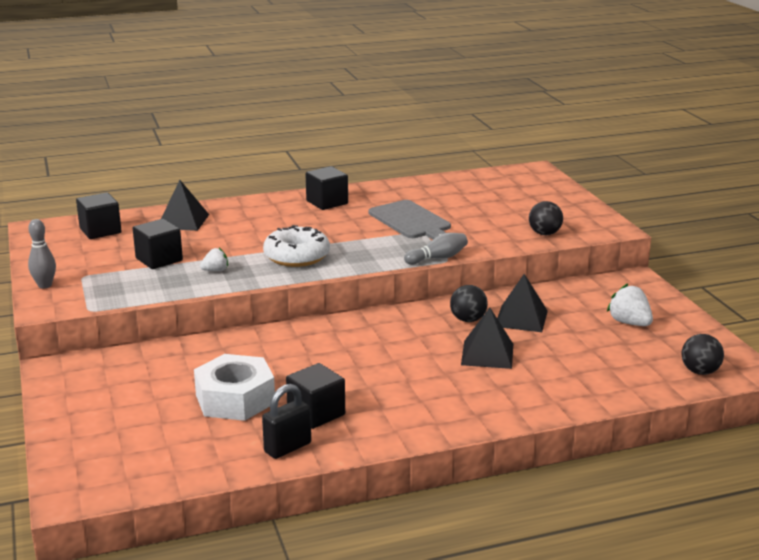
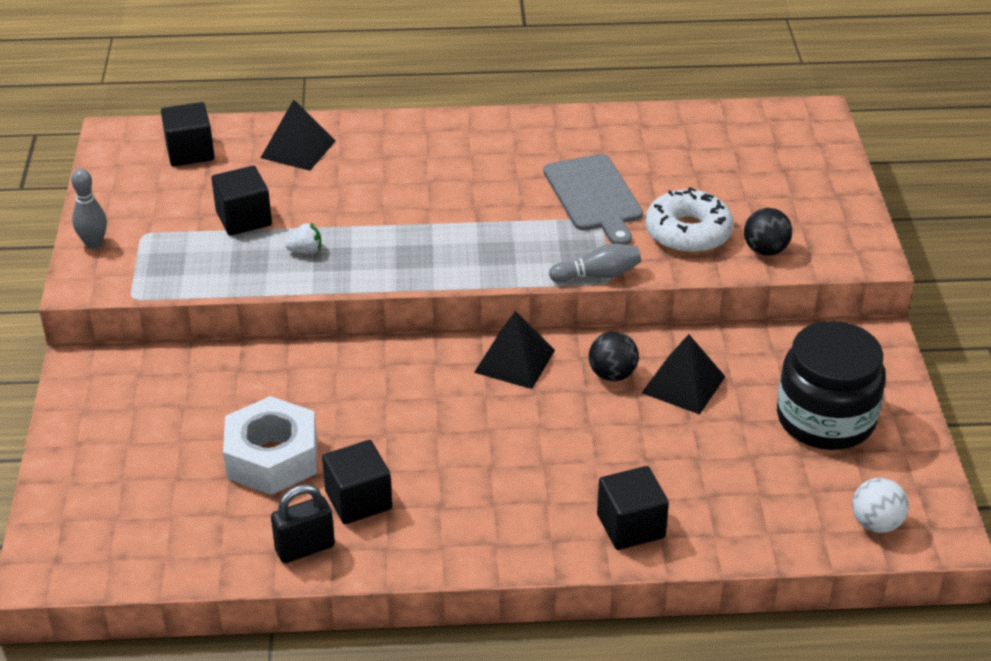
camera: 15 degrees right, 15 degrees up
(297, 256) = (417, 241): white donut -> white donut (688, 233)
(327, 202) = (497, 140): black cube -> black cube (630, 526)
(487, 354) = (610, 440): black pyramid -> black pyramid (514, 361)
(629, 323) = (825, 419): white strawberry -> black jar
(700, 371) = (876, 524): black ball -> white ball

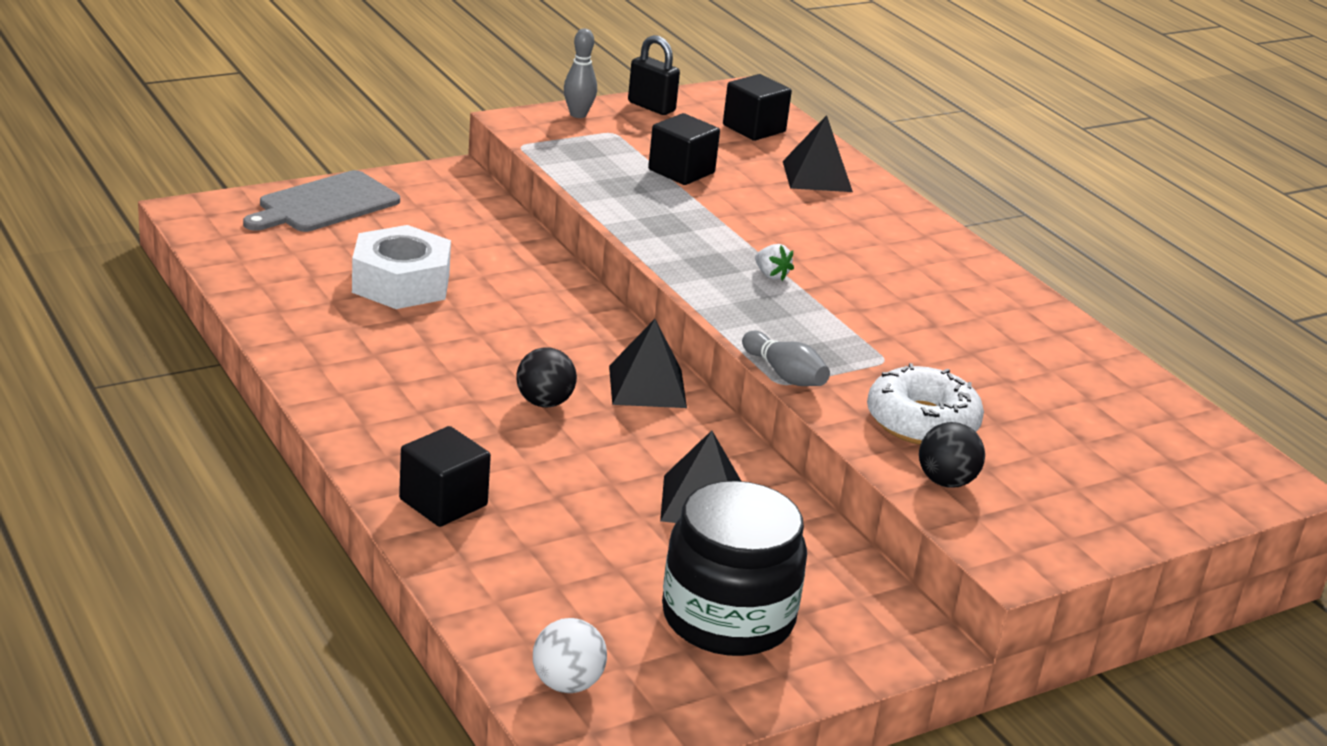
camera: 60 degrees right, 10 degrees down
(305, 251) = (663, 209): white strawberry -> white strawberry (771, 275)
(305, 548) = (292, 323): black padlock -> black padlock (651, 107)
(358, 500) = (374, 337): black cube -> none
(594, 196) = (923, 350): grey cutting board -> grey cutting board (324, 204)
(612, 374) = (678, 451): black ball -> black ball (544, 402)

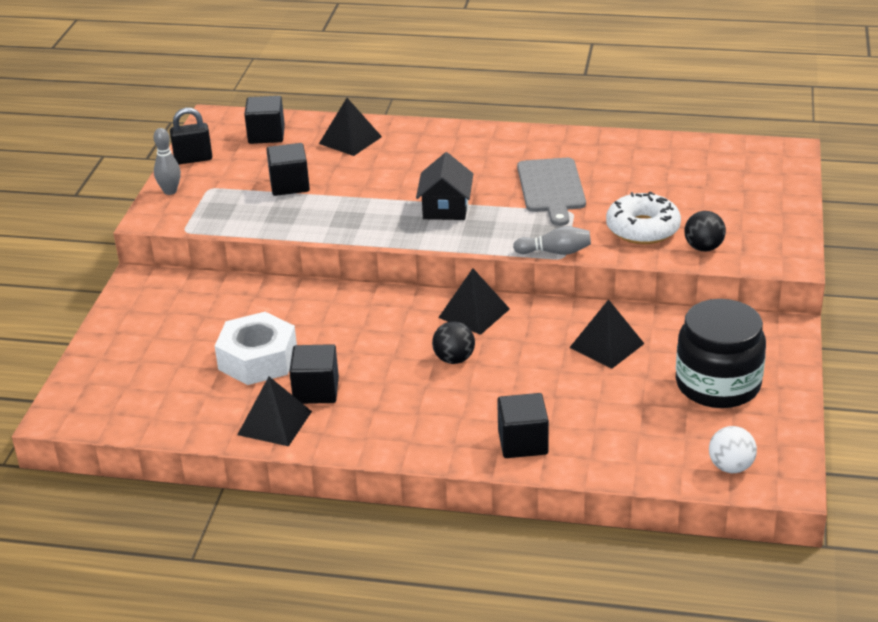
camera: 45 degrees left, 5 degrees up
(306, 330) = (274, 423): none -> black pyramid
(324, 204) = (117, 351): grey cutting board -> grey cutting board (551, 188)
(387, 335) = (316, 390): none -> black cube
(771, 275) = (445, 208): white strawberry -> black house

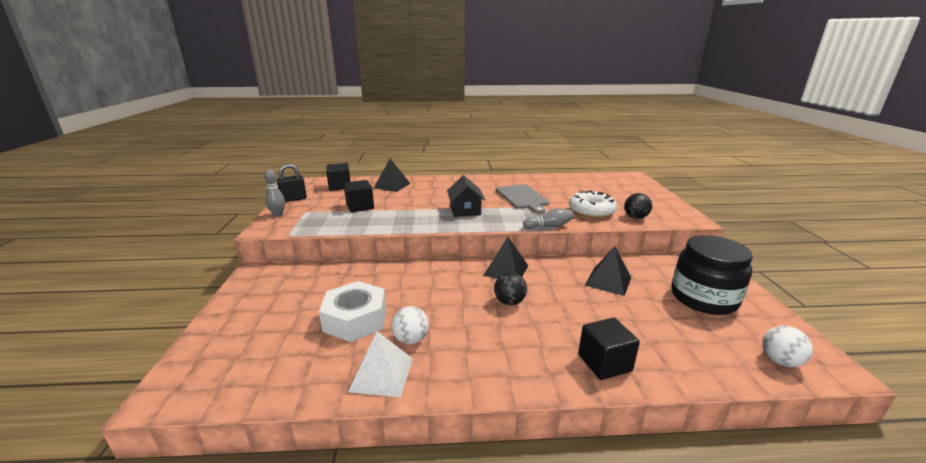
camera: 15 degrees left, 10 degrees down
(274, 423) = (381, 374): black pyramid -> white pyramid
(316, 390) = (411, 339): black cube -> white ball

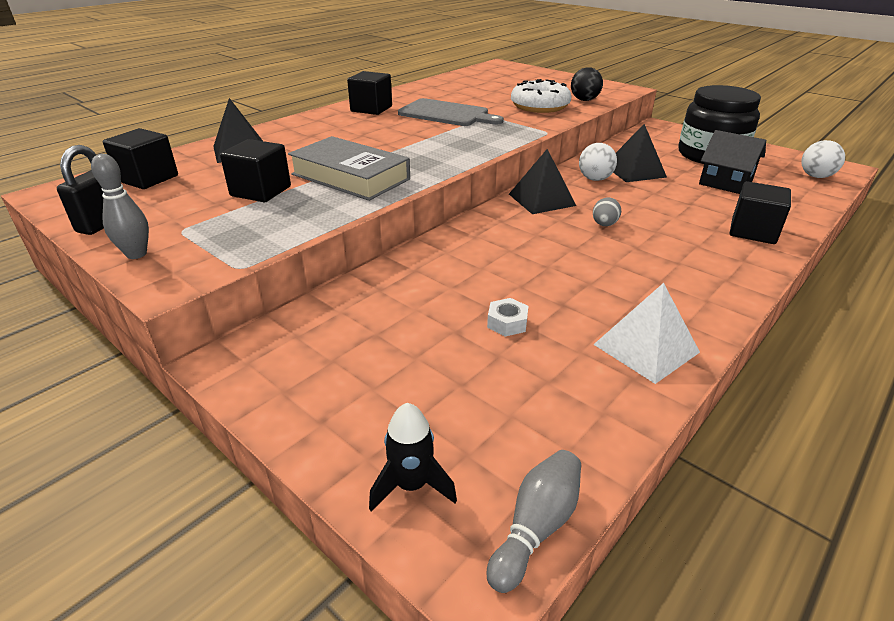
camera: 45 degrees left, 10 degrees up
(205, 353) = (411, 485): none -> black rocket
(355, 319) = (507, 323): white nut -> white nut, size x0.41
(403, 214) = (350, 177): none -> grey book
(411, 339) = (600, 304): white ball -> white ball (595, 179)
(465, 210) = (418, 146): black house -> black house (725, 182)
(490, 182) = (371, 109): none -> black cube
(509, 302) = (604, 225): black ball -> grey egg
(549, 226) = (537, 132): grey bowling pin -> grey bowling pin (536, 527)

